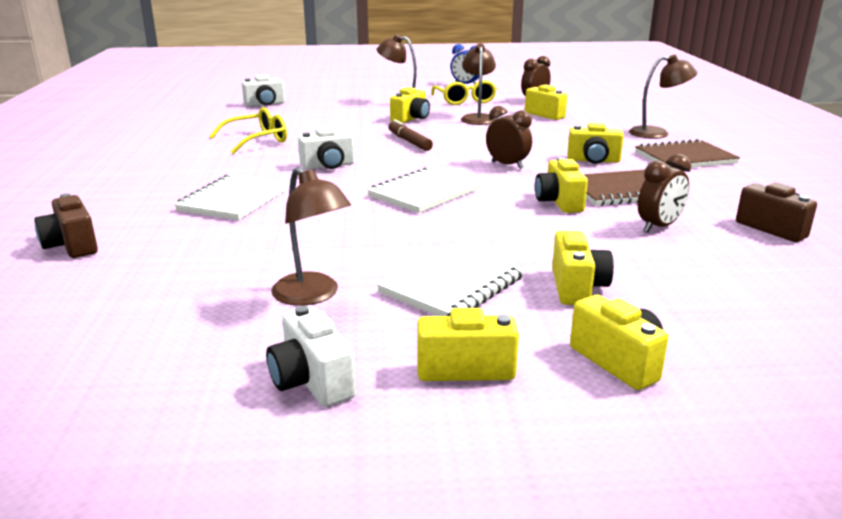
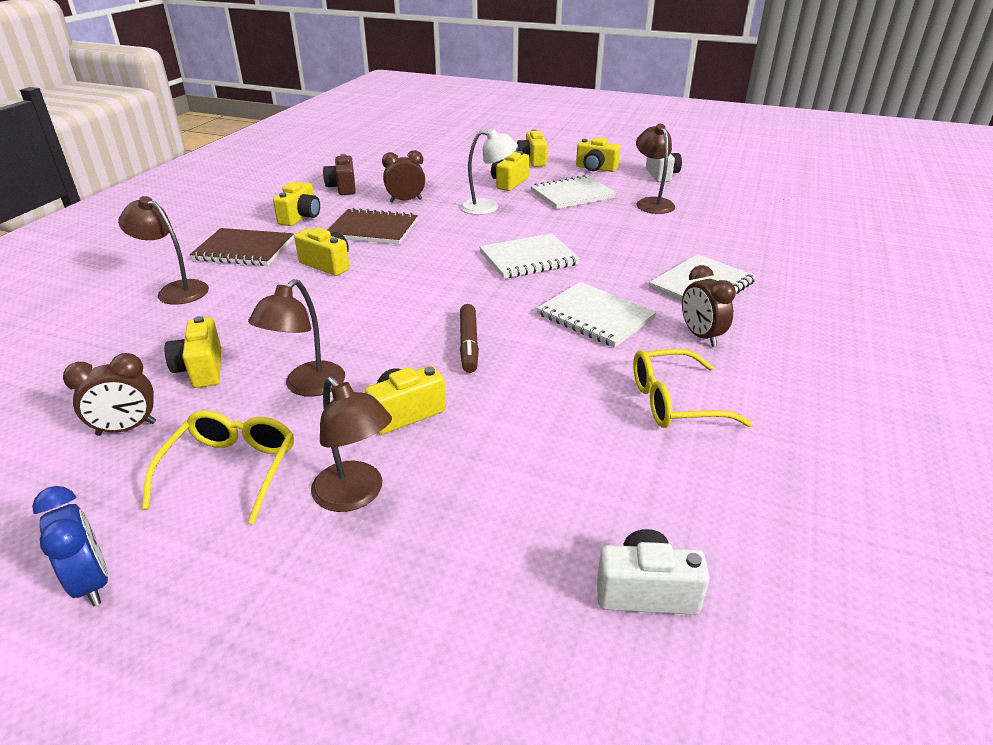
camera: 155 degrees left, 10 degrees up
(72, 246) = (824, 263): brown camera -> none
(328, 166) = (595, 317): white camera -> white notebook
(507, 165) = (415, 276): brown clock -> brown clock (701, 336)
(544, 239) = (488, 207): none -> white lamp
(559, 202) = (436, 229): yellow camera -> yellow camera (301, 217)

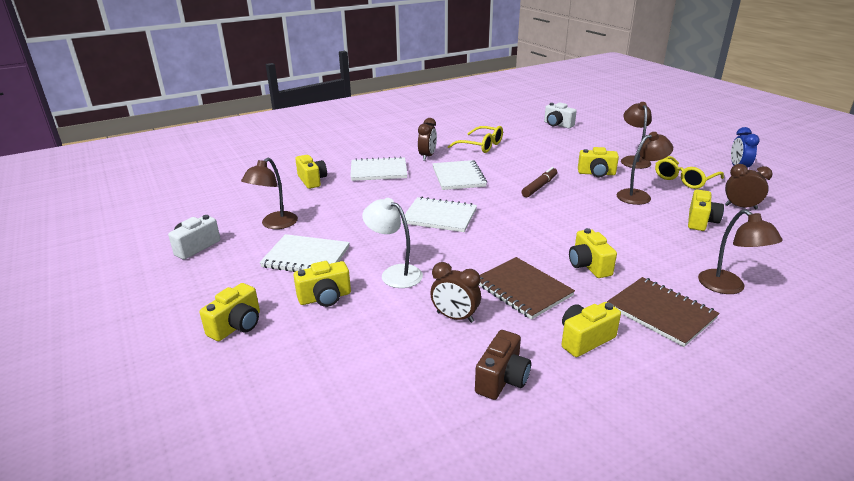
camera: 140 degrees left, 5 degrees down
(595, 168) = (217, 280): yellow camera -> yellow camera (312, 180)

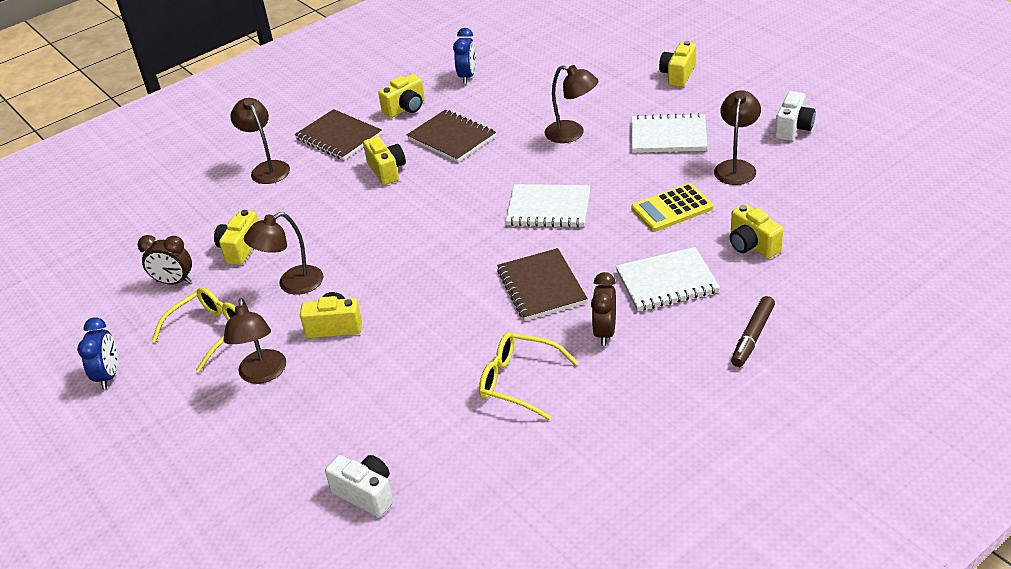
camera: 175 degrees right, 10 degrees up
(325, 298) = (623, 104): yellow camera -> none
(346, 205) = (672, 208): none -> yellow calculator
(394, 273) = (572, 134): white lamp -> brown lamp
(455, 317) = (507, 107): brown clock -> none
(458, 177) = (541, 286): white notebook -> brown notebook
(502, 379) = (467, 76): brown camera -> blue clock
(539, 187) = (423, 282): brown marker -> brown marker (752, 337)

